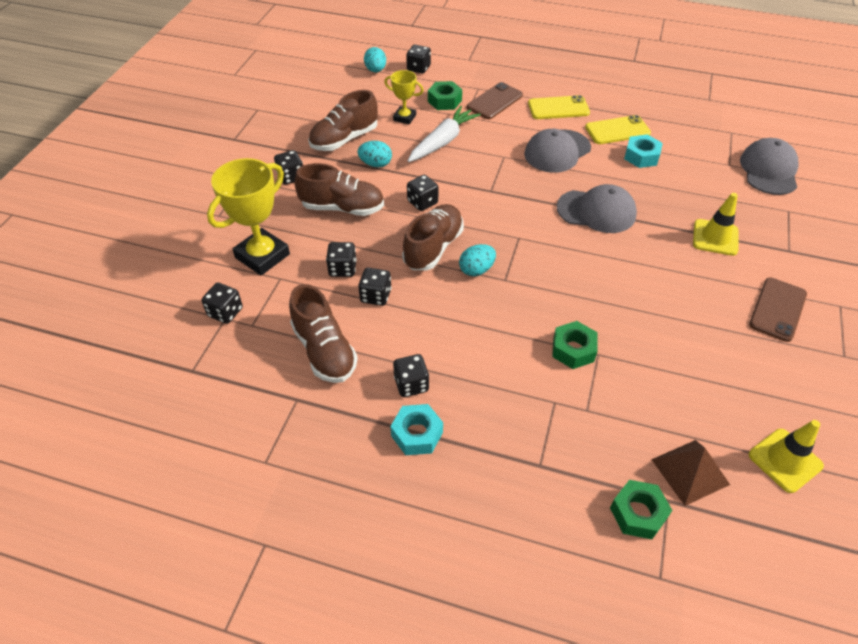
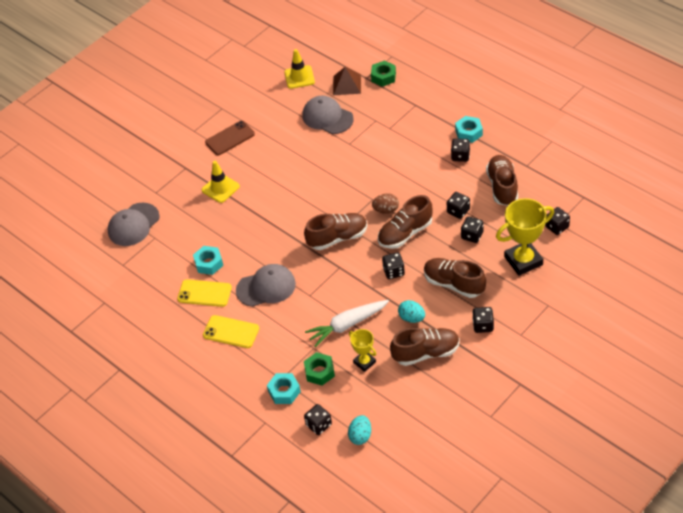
camera: 150 degrees left, 0 degrees up
(468, 81) = (284, 391): none -> turquoise nut
(476, 270) = (386, 210): turquoise egg -> brown egg
(494, 101) = (277, 357): brown phone -> none
(516, 220) = (337, 238): none -> brown shoe
(573, 350) = (361, 149): green nut -> none
(596, 211) = (279, 228): grey cap -> grey cap (327, 117)

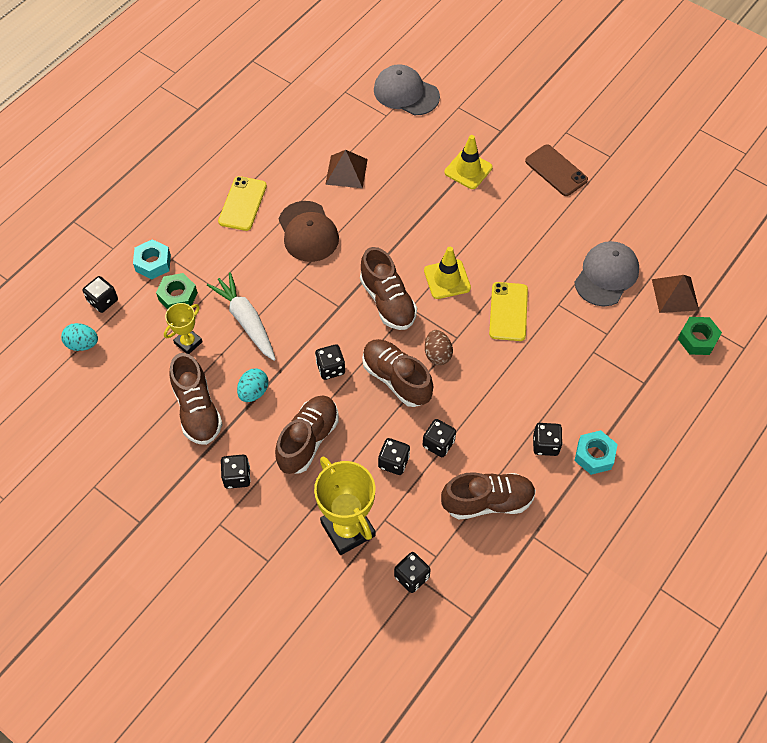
camera: 80 degrees right, 10 degrees up
(204, 293) = (301, 172): yellow phone -> yellow phone (508, 311)
(209, 263) = (346, 171): turquoise nut -> brown pyramid
(266, 287) = (308, 232): grey cap -> brown cap
(299, 77) = (681, 237): yellow traffic cone -> yellow traffic cone (447, 279)

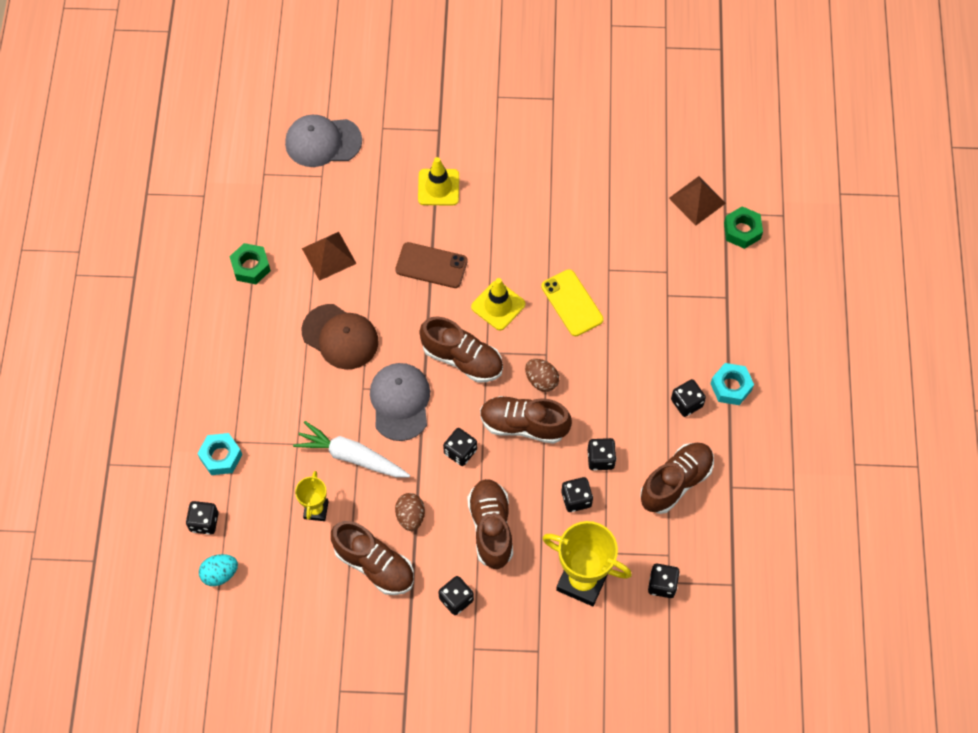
camera: 35 degrees left, 5 degrees up
(178, 296) = (270, 473): green nut -> green nut (251, 267)
(242, 204) = (257, 347): yellow phone -> none
(253, 392) = (410, 516): turquoise egg -> brown egg
(556, 170) = (516, 141): brown phone -> brown phone (431, 265)
(606, 275) = (629, 217): grey cap -> grey cap (400, 402)

